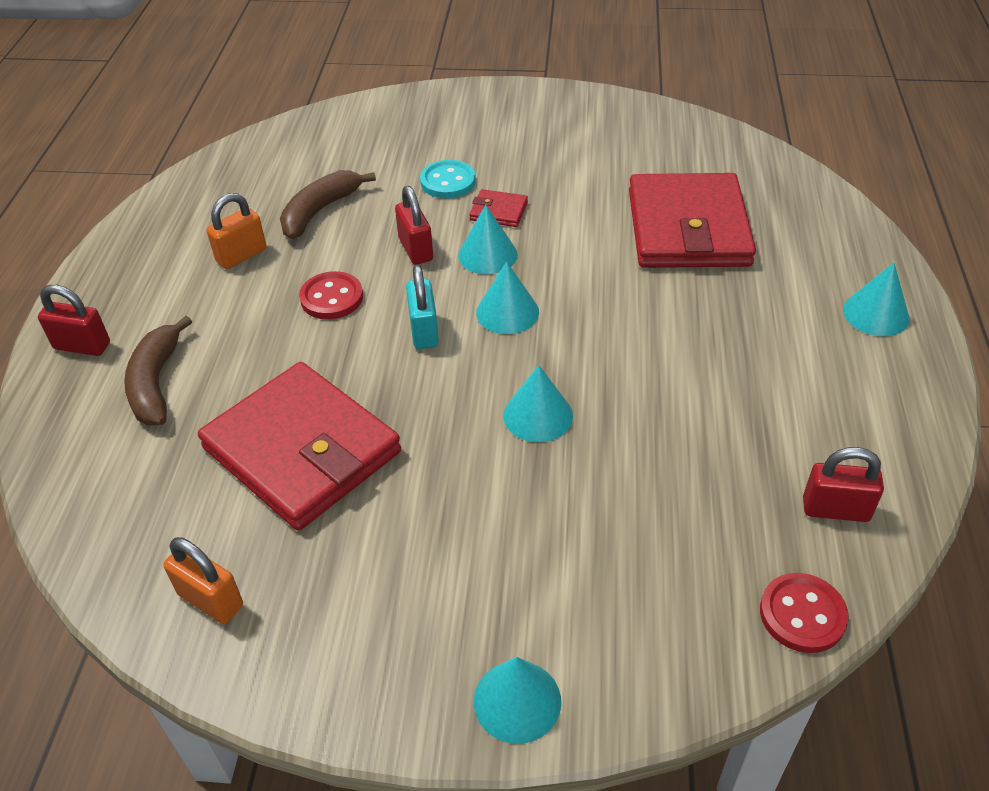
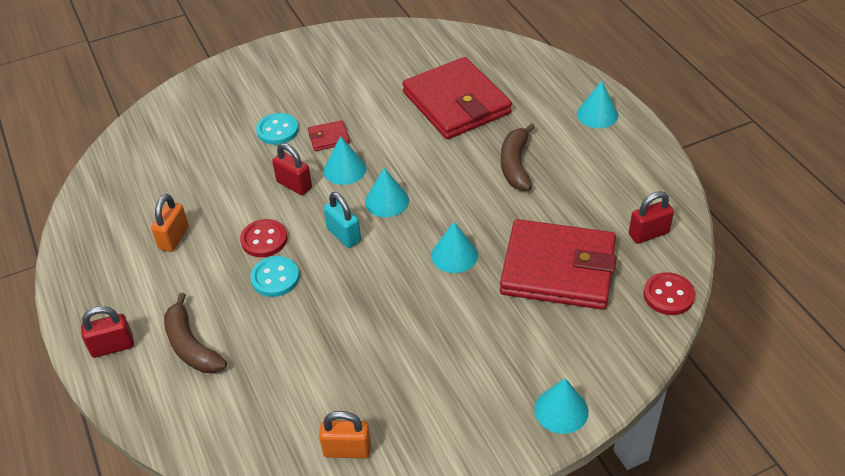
camera: 30 degrees left, 0 degrees up
(302, 450) = (328, 341): red wallet -> red wallet (558, 269)
(307, 347) = (275, 278): none -> turquoise button
(320, 211) = (204, 185): brown banana -> brown banana (515, 165)

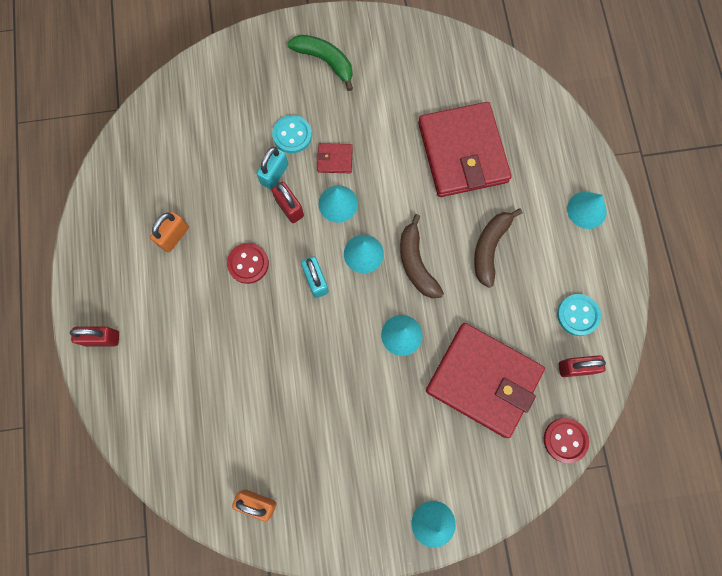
camera: 15 degrees right, 30 degrees up
(191, 346) = (163, 359): brown banana -> brown banana (416, 263)
(269, 163) = (274, 174): none -> turquoise padlock
(275, 278) = (247, 309): turquoise button -> turquoise button (577, 315)
(292, 71) = (325, 61): none -> green banana

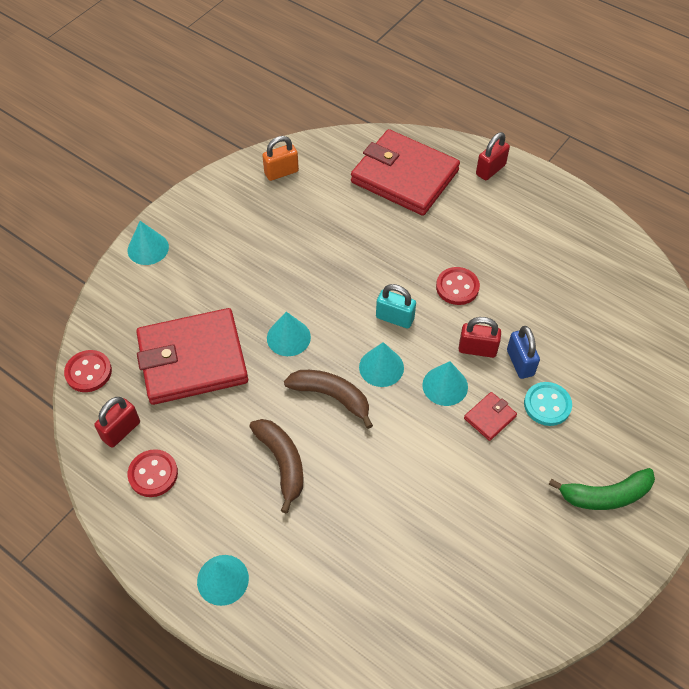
camera: 135 degrees right, 20 degrees down
(174, 236) = (530, 259): orange padlock -> none
(274, 174) = (520, 362): turquoise padlock -> blue padlock
(462, 152) = (391, 527): red wallet -> red wallet (404, 176)
(577, 315) = (153, 474): turquoise button -> red button

